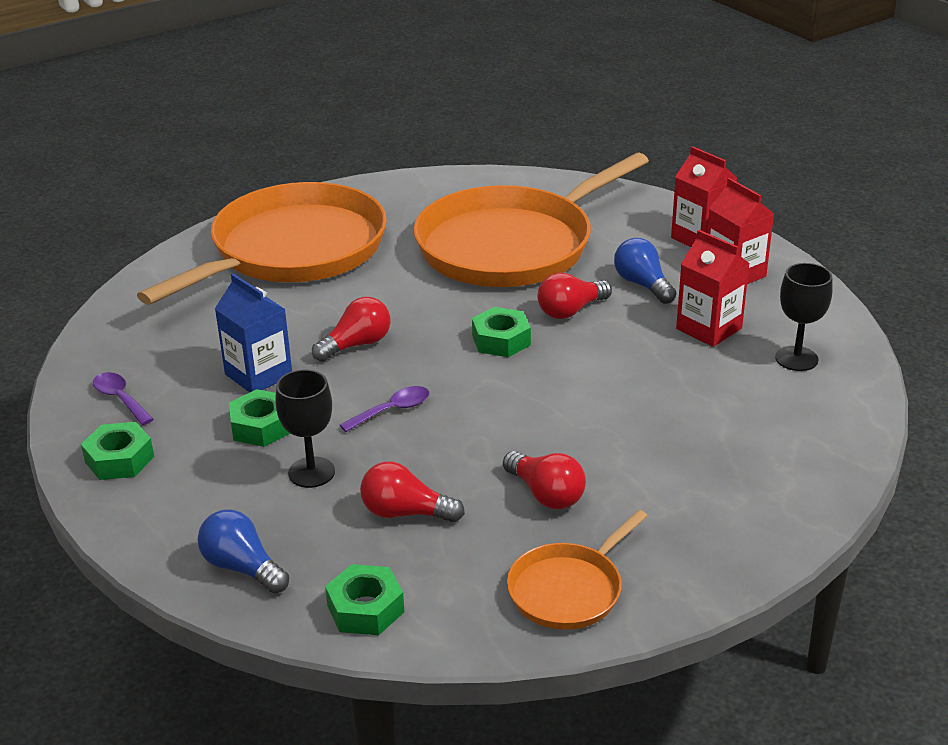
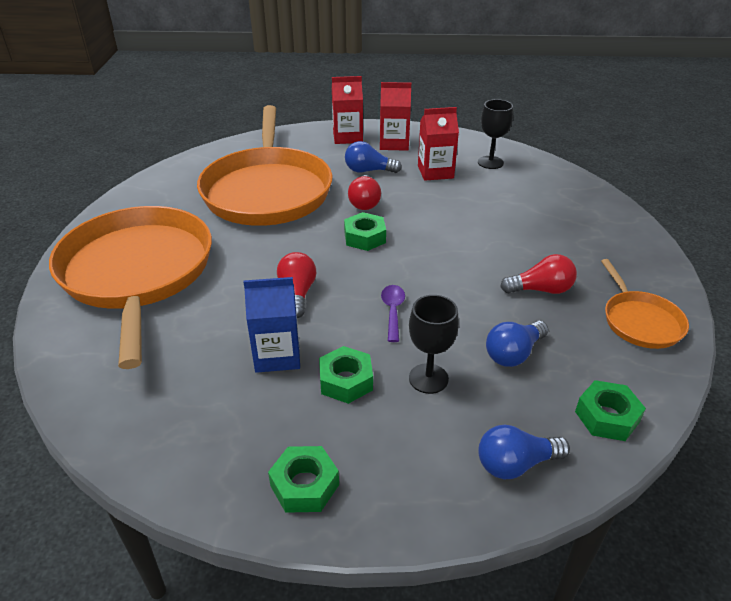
camera: 55 degrees left, 5 degrees up
(120, 398) = (215, 449): purple spoon -> none
(405, 513) = (513, 354): red light bulb -> blue light bulb

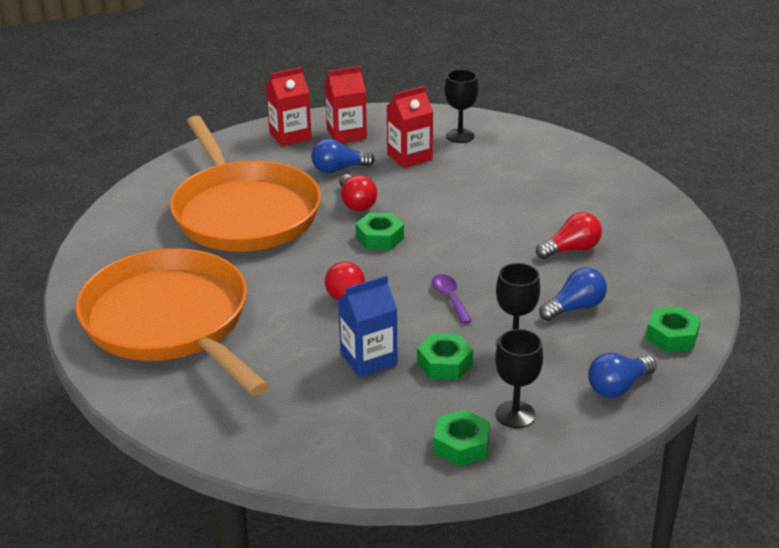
camera: 20 degrees left, 5 degrees down
(383, 464) = (515, 414): none -> black goblet
(513, 354) = (575, 307): blue light bulb -> blue light bulb turned 150 degrees counterclockwise
(640, 321) = (666, 257): orange pan -> none

